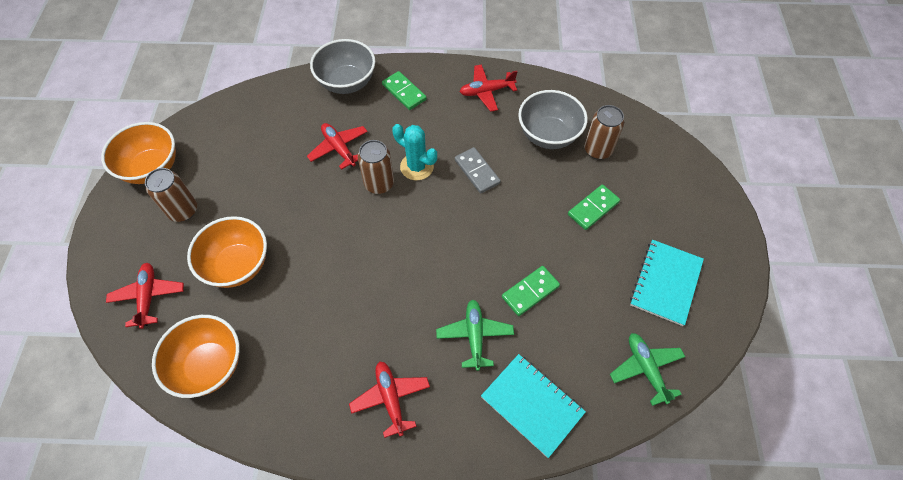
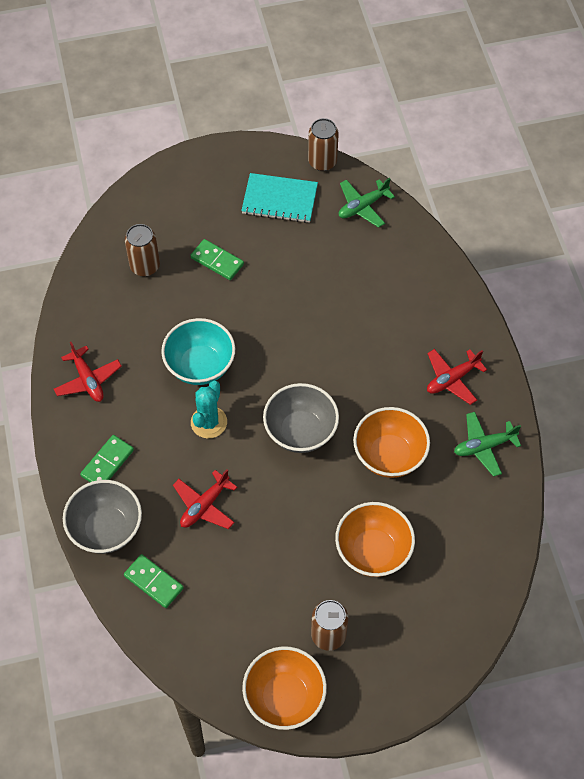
camera: 105 degrees left, 0 degrees up
(148, 297) = (433, 621): red plane -> none
(209, 365) = (477, 534): orange bowl -> orange bowl (389, 455)
(379, 183) = (240, 452): brown can -> brown can (322, 162)
(474, 336) = (376, 330): green plane -> green plane (484, 446)
(477, 171) = (200, 366): grey domino -> turquoise bowl
(530, 292) = (320, 296): green domino -> green domino (154, 582)
(532, 405) = (420, 278): turquoise notebook -> none
(548, 135) = (136, 311): grey bowl -> grey bowl (300, 431)

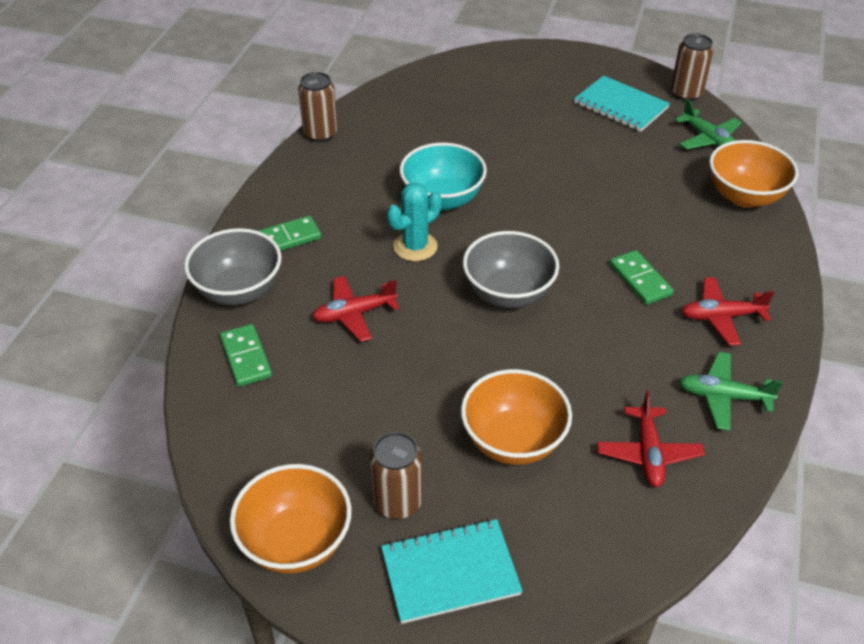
camera: 30 degrees right, 15 degrees down
(88, 380) = (324, 169): red plane -> red plane (648, 453)
(145, 266) = (448, 108): brown can -> brown can (320, 133)
(217, 261) = (522, 128): green domino -> green domino (640, 280)
(363, 206) = (708, 139): green plane -> green plane turned 120 degrees counterclockwise
(389, 455) = (597, 356): orange bowl -> orange bowl (744, 196)
(389, 664) = (450, 572): none -> turquoise notebook

